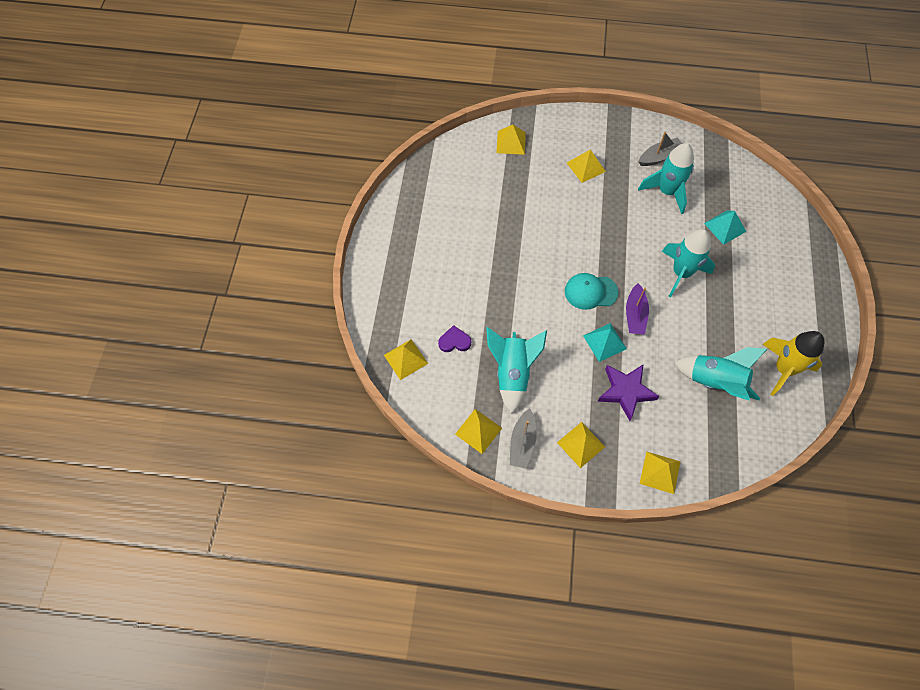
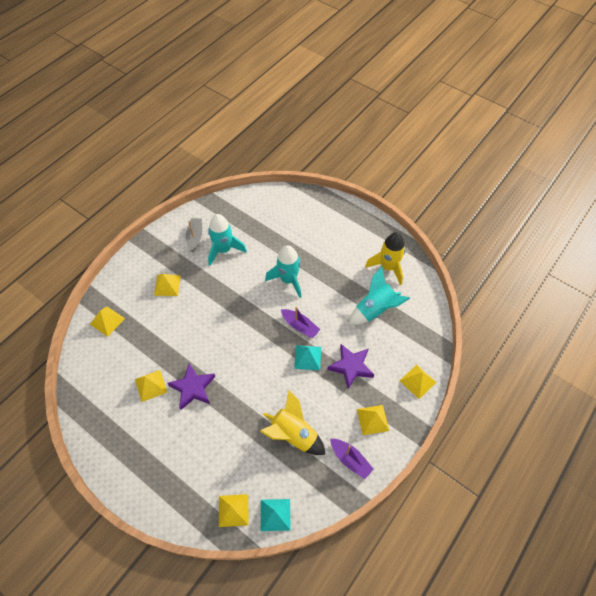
camera: 60 degrees left, 5 degrees down
(454, 341) = (242, 462): purple heart -> none
(478, 431) = (324, 487): yellow pyramid -> yellow pyramid (151, 385)
(497, 255) = (193, 388): none -> purple star
(512, 373) = (293, 434): turquoise rocket -> yellow rocket
(522, 443) = (350, 459): grey boat -> purple boat
(590, 292) = (265, 343): turquoise cap -> none
(725, 227) = (273, 235): turquoise pyramid -> turquoise pyramid (275, 514)

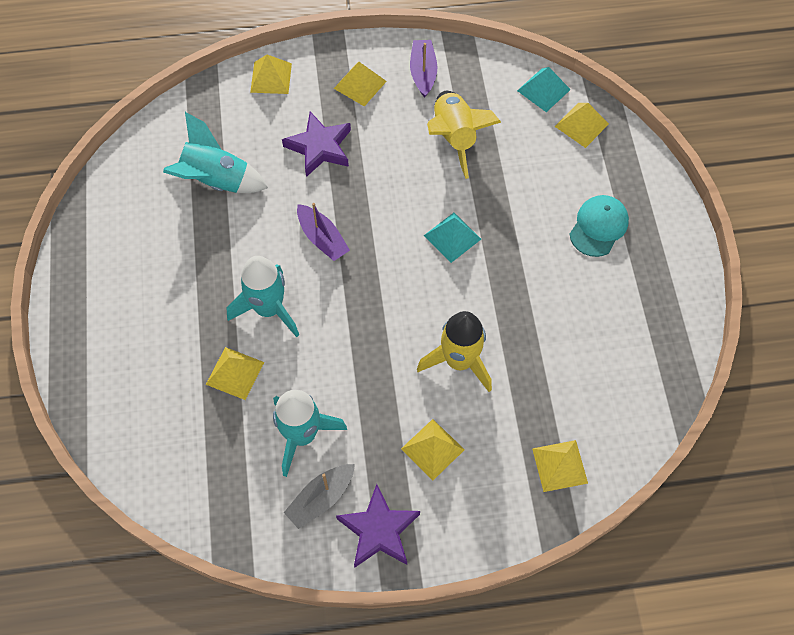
camera: 135 degrees left, 5 degrees up
(151, 385) = (568, 322): yellow pyramid -> yellow pyramid (235, 373)
(173, 451) = (598, 227): none -> turquoise cap
(193, 388) = (519, 275): purple star -> purple star (379, 530)
(300, 326) = (322, 238): purple boat -> purple boat turned 150 degrees clockwise
(308, 357) = (354, 196): turquoise pyramid -> turquoise pyramid (452, 237)
(388, 267) = (133, 214): yellow rocket -> yellow rocket (459, 361)

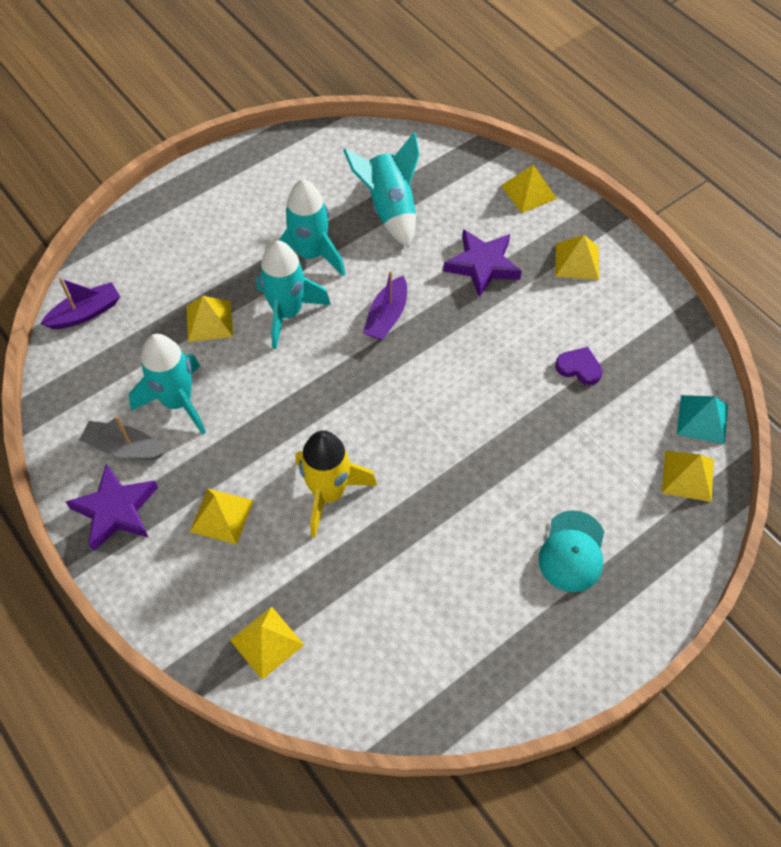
camera: 60 degrees right, 5 degrees down
(220, 262) = (310, 255): none -> turquoise rocket
(423, 72) = (633, 304): purple boat -> purple boat (85, 313)
(452, 237) = (463, 421): turquoise pyramid -> none
(454, 138) = (579, 368): yellow rocket -> purple heart
(598, 227) = (572, 551): turquoise cap -> turquoise cap turned 105 degrees clockwise

